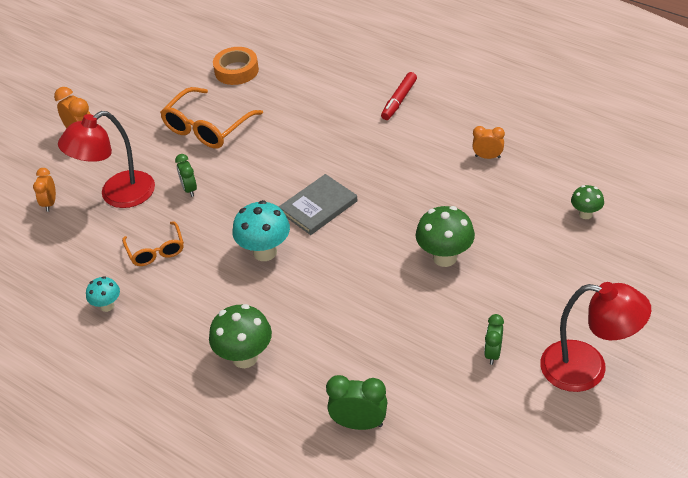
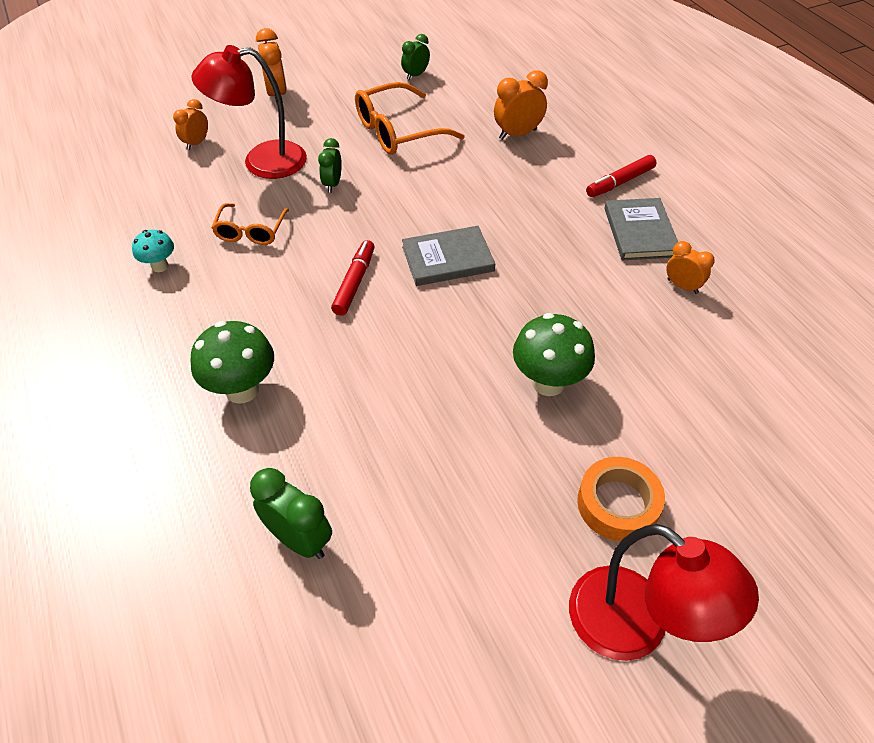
camera: 25 degrees right, 5 degrees up
(236, 70) = (470, 88): orange tape -> orange tape (618, 504)
(265, 252) = (354, 282): turquoise mushroom -> red marker
(300, 93) = (517, 134): none -> orange clock
(436, 131) = (640, 232): none -> grey book
(493, 353) = (523, 536): green clock -> green clock (416, 75)
(585, 214) = (765, 412): green mushroom -> none

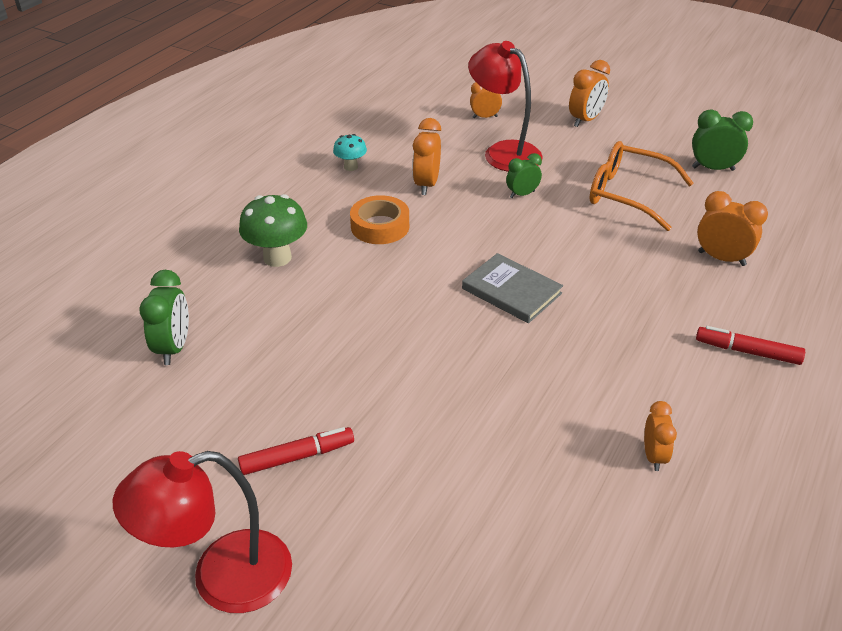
camera: 55 degrees right, 10 degrees down
(251, 231) = (426, 185): orange glasses -> orange clock
(354, 282) = (430, 256): red marker -> red marker (297, 457)
(416, 75) = (713, 169): green clock -> green clock, size x1.51
(548, 383) = (434, 412): green mushroom -> none
(618, 504) = (340, 514): orange tape -> orange tape (380, 226)
(635, 628) = (222, 578): red lamp -> red lamp turned 60 degrees clockwise
(640, 232) = (693, 394): grey book -> none

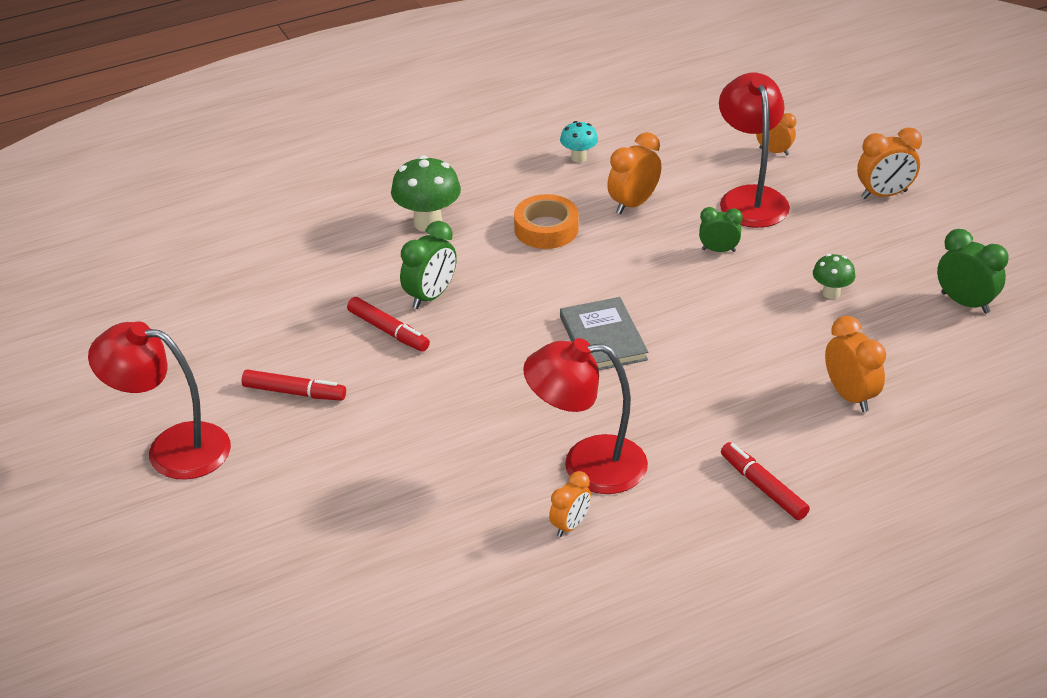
camera: 35 degrees right, 0 degrees up
(174, 348) = (279, 267): green clock -> green clock (430, 296)
(331, 361) = (388, 331): none -> red marker
(610, 398) = (587, 465): none -> red lamp
(628, 194) = (831, 293): orange glasses -> green mushroom

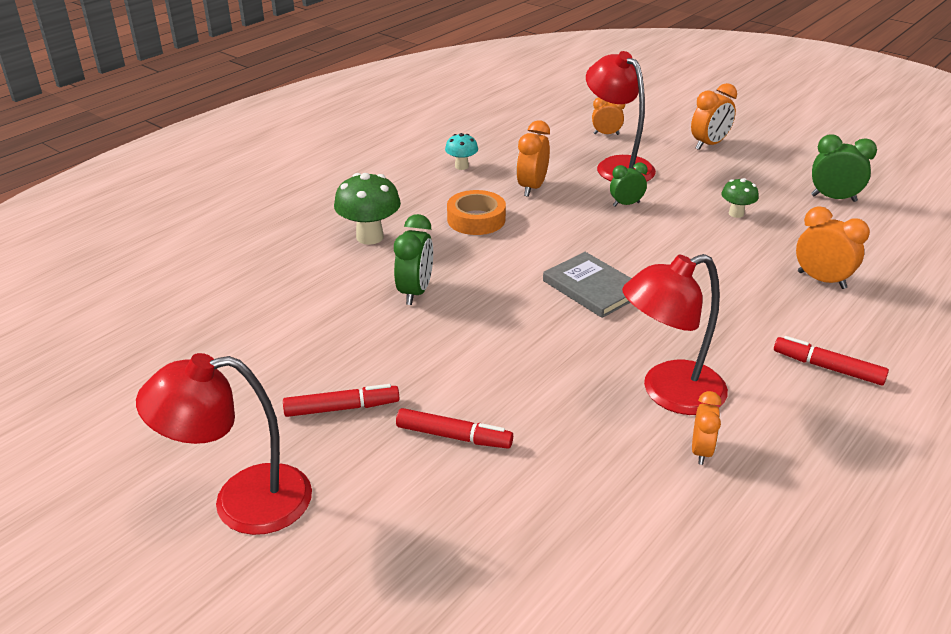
camera: 25 degrees left, 5 degrees down
(388, 331) = (397, 329): red marker -> red marker (454, 436)

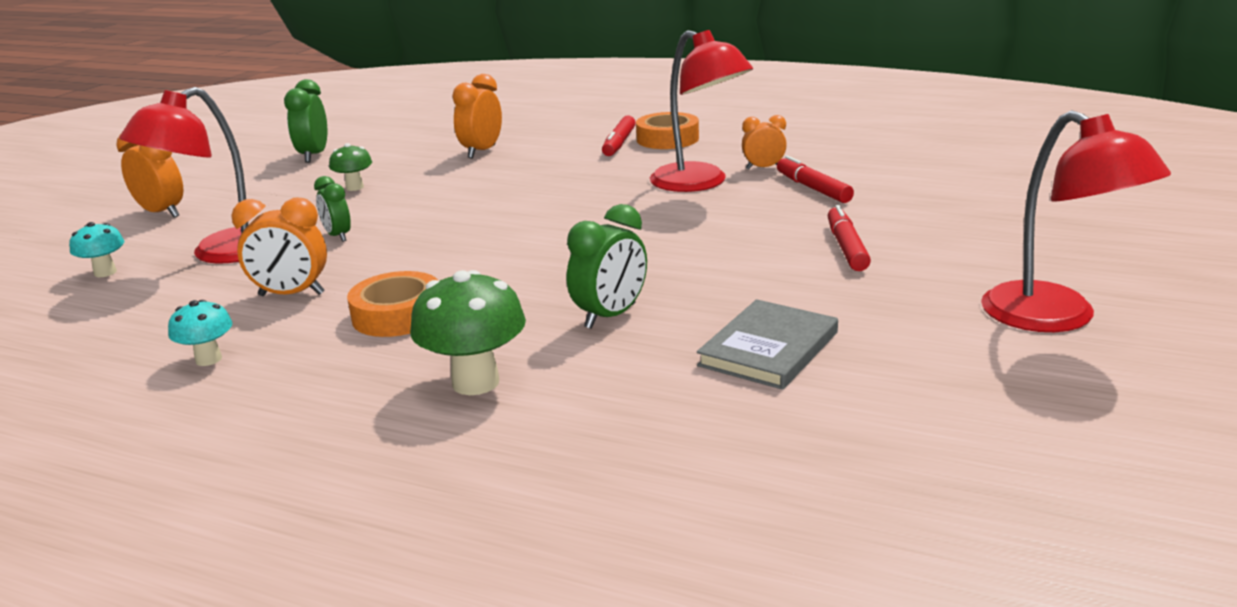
camera: 105 degrees left, 10 degrees down
(342, 408) = (867, 306): red marker -> red marker (813, 188)
(415, 292) = (610, 316): green clock -> green clock turned 135 degrees clockwise
(592, 288) = (544, 229): grey book -> grey book (769, 349)
(606, 134) = (105, 272): orange clock -> turquoise mushroom
(837, 406) = (667, 139): none -> orange tape

